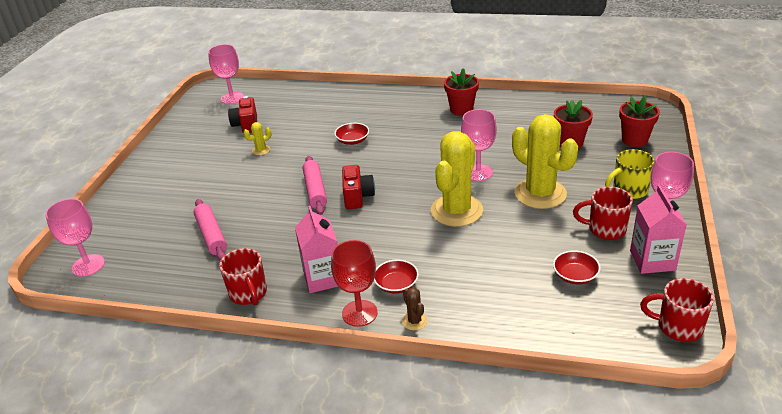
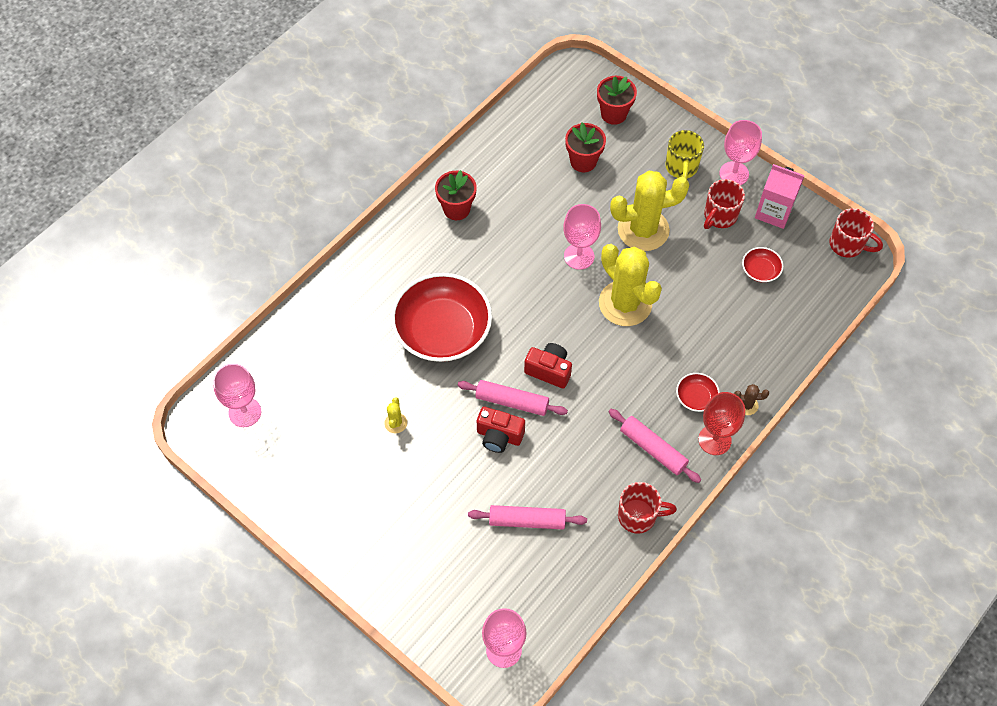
camera: 65 degrees left, 25 degrees up
(246, 125) = (326, 419): red camera -> red camera (499, 436)
(323, 278) = (653, 449): pink carton -> pink rolling pin
(352, 140) = (442, 331): red bowl -> red bowl, size x2.38
(678, 327) = (847, 245): red mug -> red mug turned 105 degrees counterclockwise

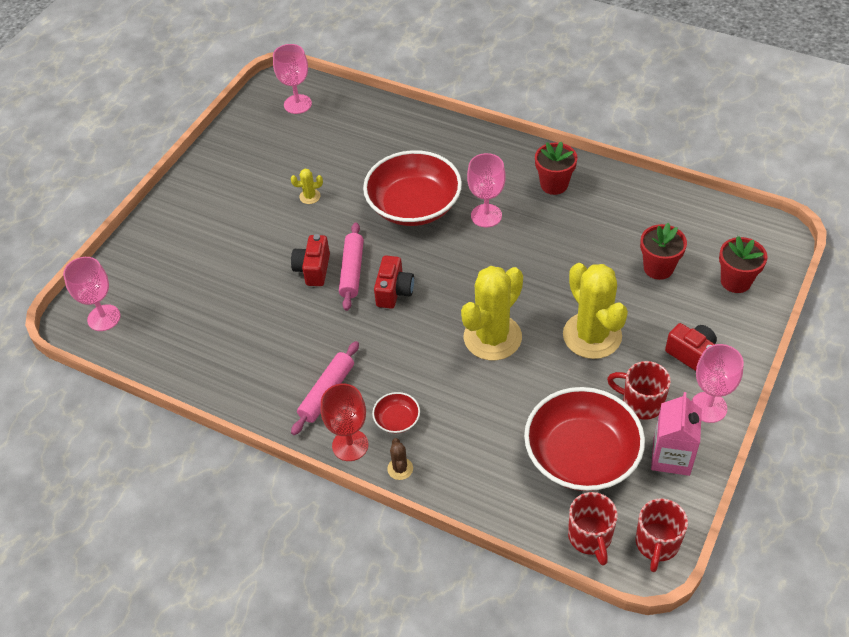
camera: 80 degrees right, 10 degrees down
(527, 521) = (230, 308): pink rolling pin -> none
(579, 256) = (536, 288): pink goblet -> pink goblet (486, 215)
(638, 516) = (250, 394): red mug -> red mug (590, 537)
(681, 167) = (692, 355): yellow mug -> red camera
(760, 270) = (581, 455): red bowl -> red bowl, size x2.38

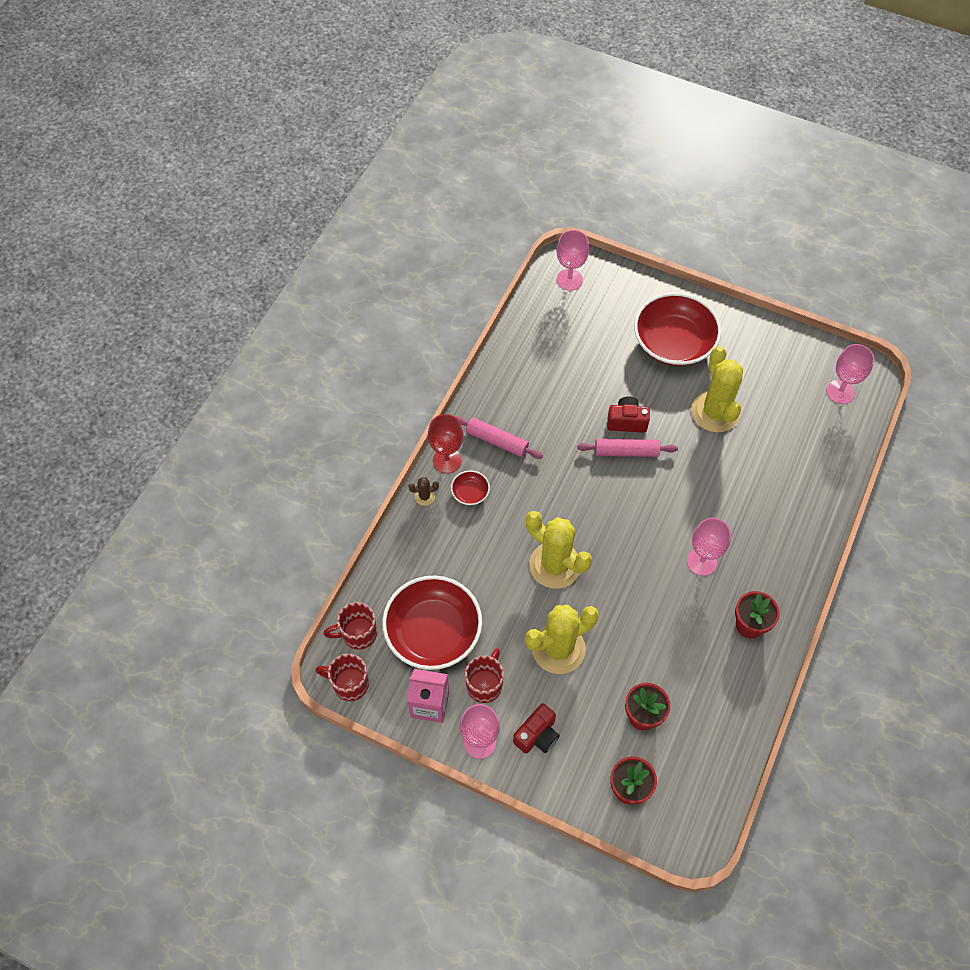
camera: 85 degrees right, 10 degrees up
(310, 196) = (715, 412): yellow cactus -> yellow cactus, size x2.45
(394, 291) = (604, 486): red camera -> none
(414, 205) = (710, 498): red bowl -> red bowl (673, 343)

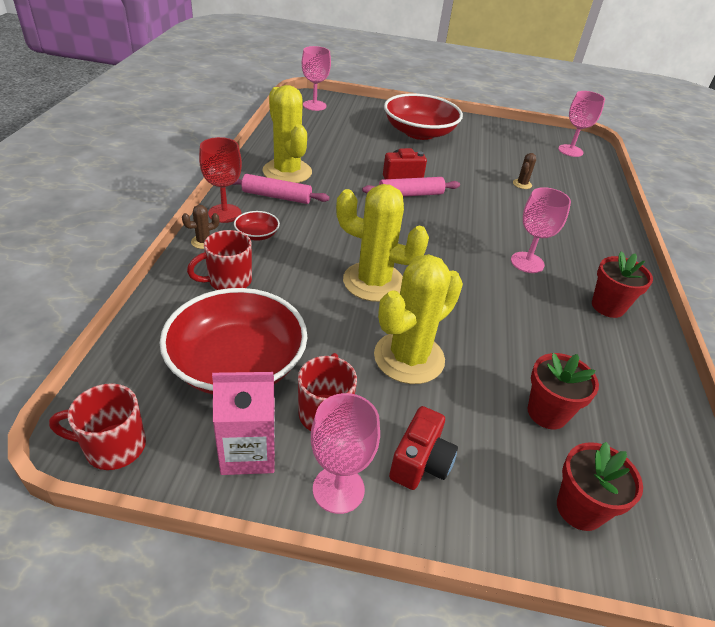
camera: 20 degrees left, 20 degrees down
(358, 634) = (125, 381): red mug -> red mug (228, 281)
(715, 412) = (477, 166): yellow cactus -> yellow cactus (287, 172)
(751, 447) = (522, 184): none -> brown cactus

